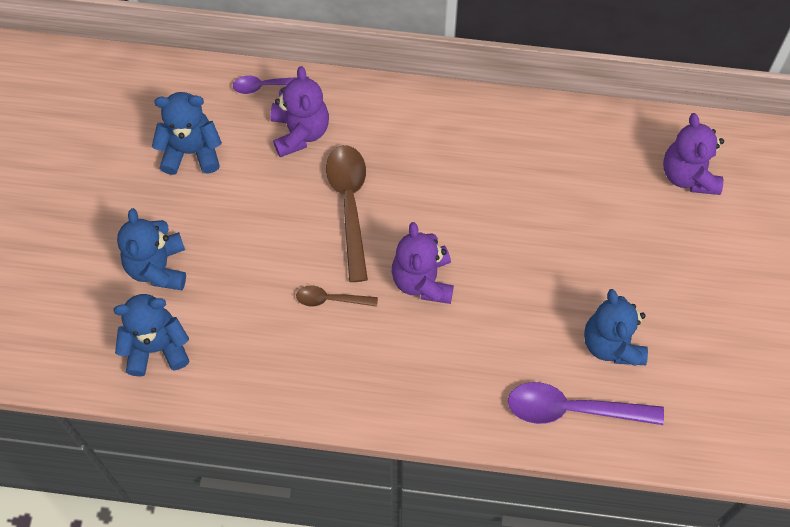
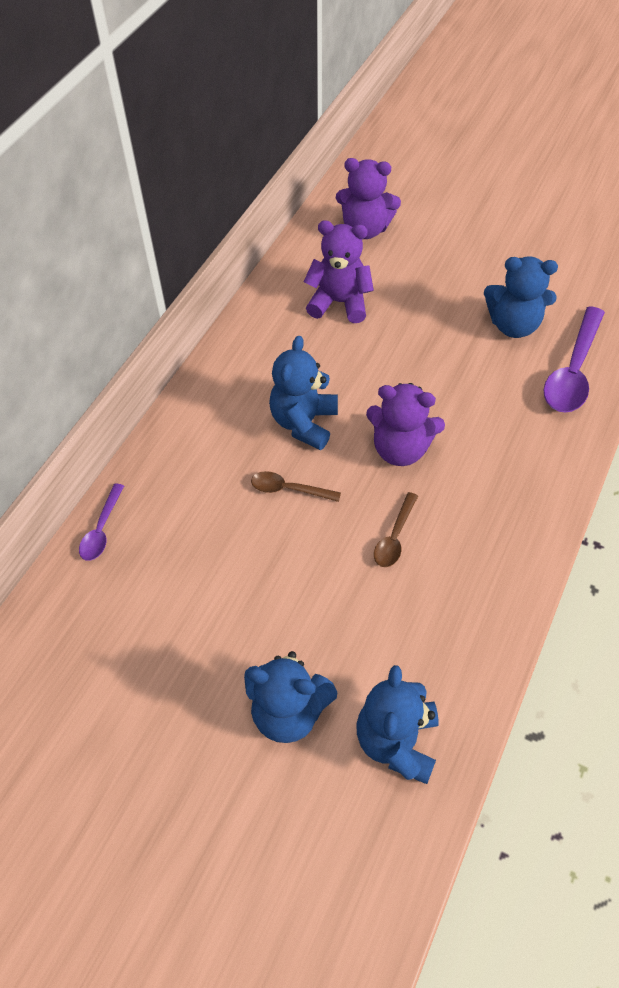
camera: 70 degrees left, 10 degrees down
(191, 151) = (147, 631): blue teddy bear -> blue teddy bear (304, 423)
(300, 131) = (177, 511): purple teddy bear -> purple teddy bear (339, 302)
(349, 205) = (289, 489): brown spoon -> brown spoon, size x0.54

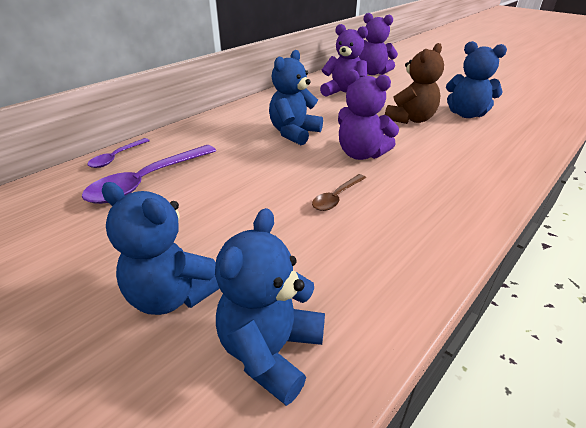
camera: 15 degrees right, 20 degrees down
(289, 489) = (264, 160): brown spoon -> none
(444, 354) = (410, 119): none -> brown teddy bear
(573, 371) = (512, 138): purple spoon -> purple spoon (147, 181)

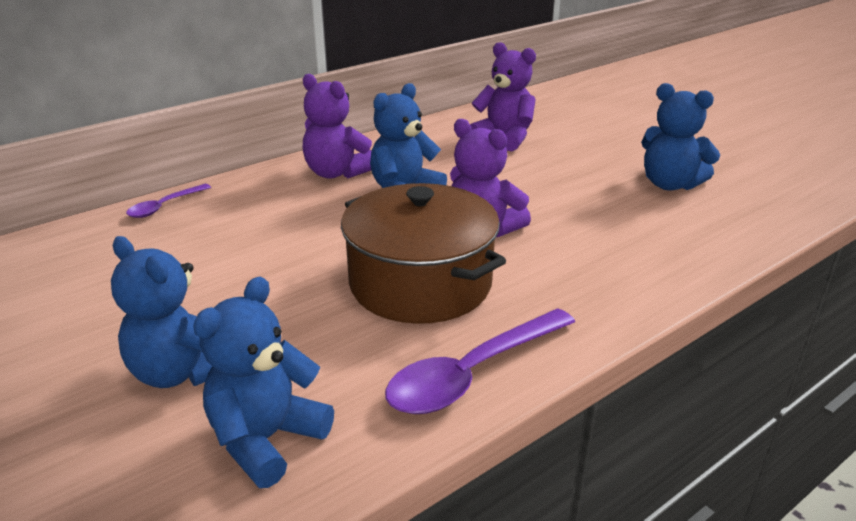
camera: 10 degrees right, 5 degrees down
(147, 181) = (192, 241): purple spoon -> purple spoon (472, 374)
(337, 197) = (420, 283): brown spoon -> brown pot
(373, 73) = (565, 108): purple teddy bear -> purple teddy bear (337, 173)
(410, 119) = (581, 185): brown teddy bear -> none

